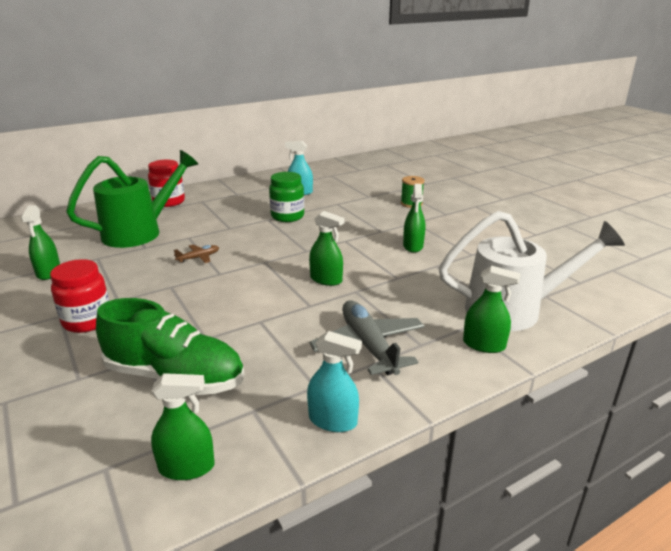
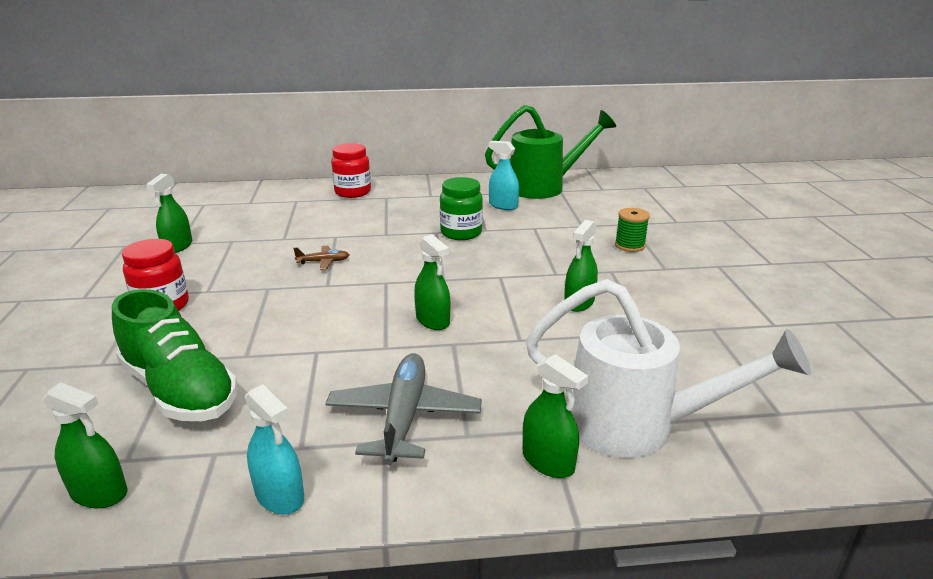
camera: 25 degrees right, 0 degrees up
(139, 232) = (294, 221): green watering can -> green watering can (543, 187)

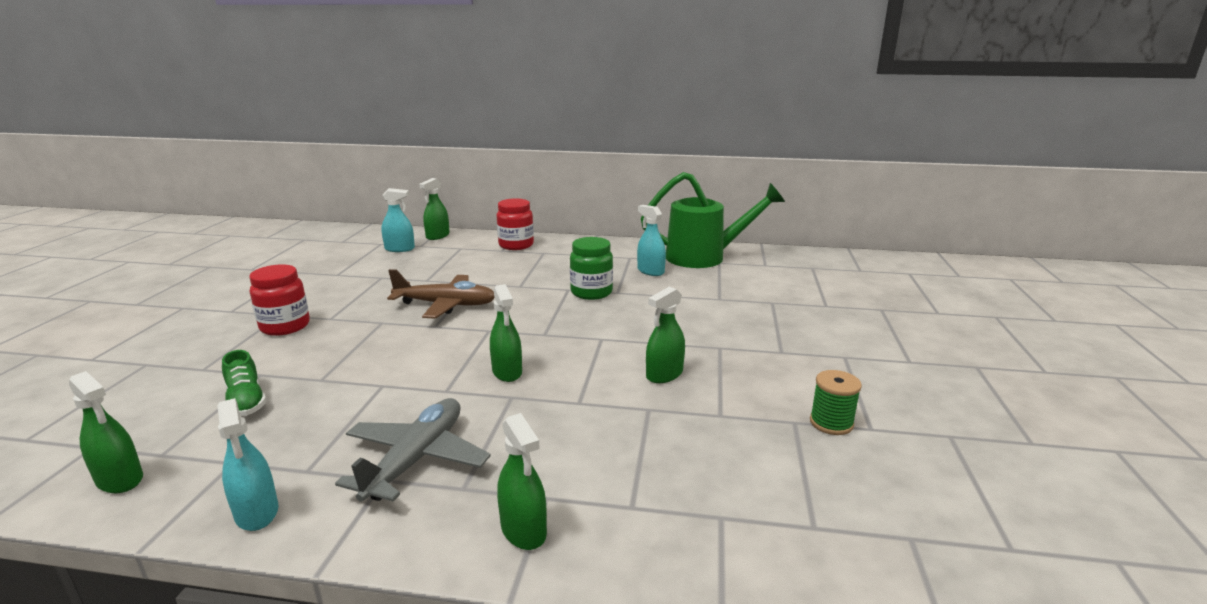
camera: 15 degrees right, 5 degrees down
(177, 246) = (334, 277): green spray bottle -> green spray bottle (437, 236)
(180, 390) = (246, 401): green shoe -> green shoe, size x0.53
(229, 208) = (400, 249): none -> turquoise spray bottle
(323, 262) = (446, 305): brown plane -> brown plane, size x2.07
(629, 245) = (757, 324): green spool -> green spool (831, 423)
(635, 425) = (640, 510): white watering can -> none

